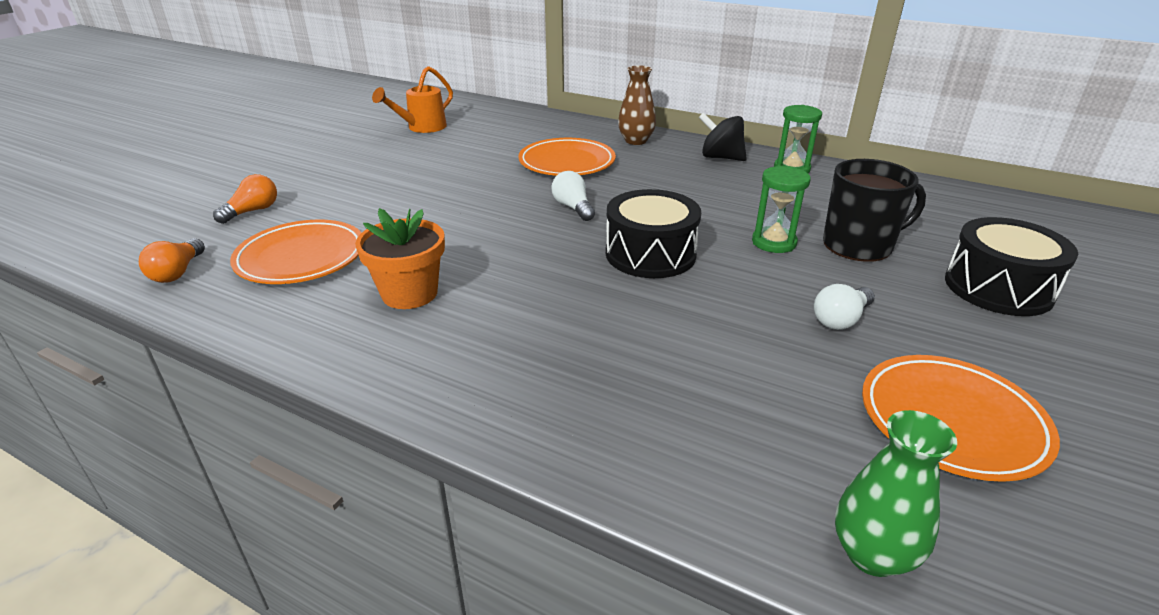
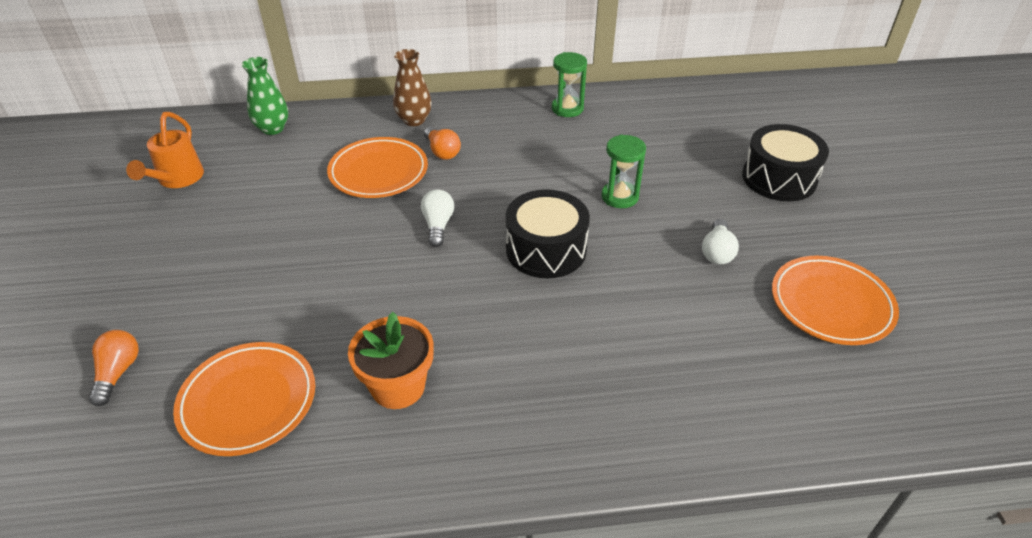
camera: 35 degrees left, 10 degrees up
(178, 272) = (134, 486): orange light bulb -> orange light bulb (442, 151)
(573, 208) = (438, 225): white light bulb -> white light bulb turned 60 degrees clockwise
(720, 157) = (503, 115): black spinning top -> none
(859, 245) = (674, 174): black mug -> none
(872, 554) = (862, 422): green vase -> green vase (272, 128)

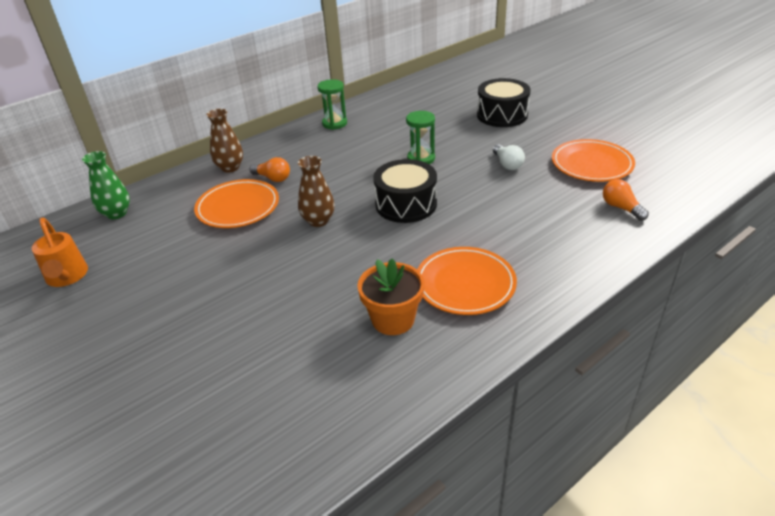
camera: 30 degrees left, 5 degrees down
(118, 373) = (165, 418): orange light bulb -> orange light bulb (621, 208)
(248, 401) = (295, 381): orange plate -> orange plate (465, 284)
(438, 225) = (318, 221): white light bulb -> brown vase

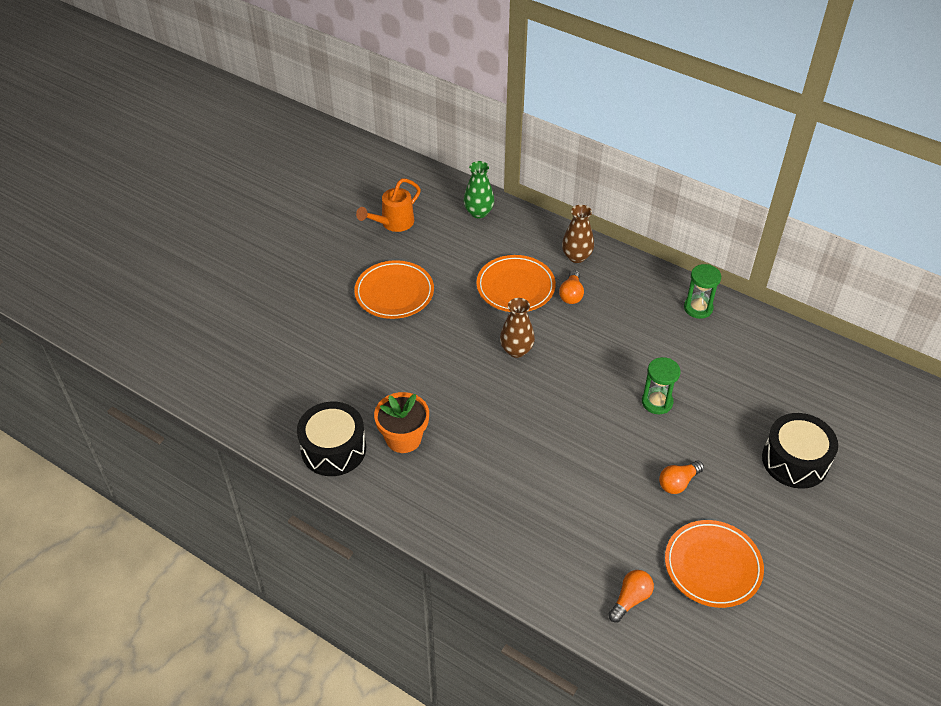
camera: 70 degrees right, 10 degrees up
(406, 204) = (566, 409): black drum -> black drum (333, 449)
(465, 284) = (461, 479): orange plate -> orange plate (394, 293)
(507, 164) = (678, 483): white light bulb -> orange light bulb

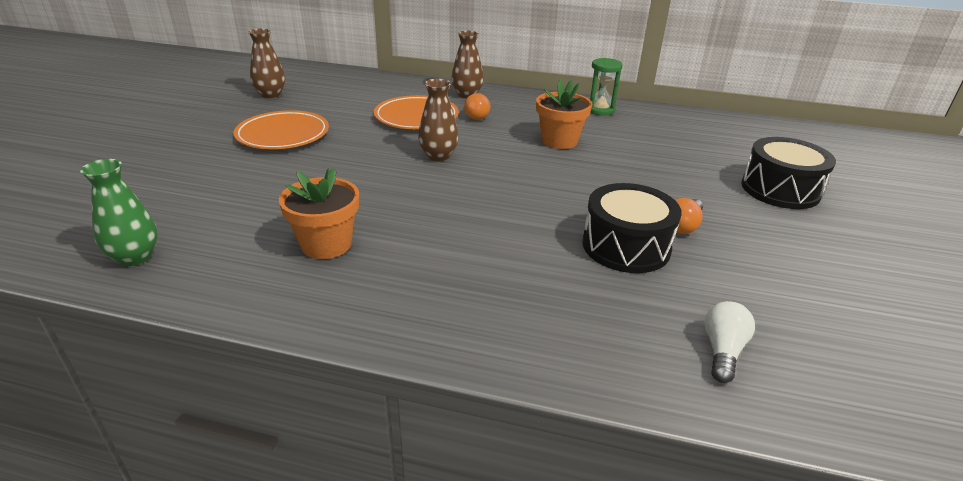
camera: 20 degrees left, 15 degrees down
(333, 449) = (225, 271): black drum -> black drum (626, 246)
(393, 223) = (270, 94): orange watering can -> brown vase
(478, 212) = (358, 81): green vase -> green vase (135, 257)
(630, 599) = (722, 351): orange light bulb -> white light bulb
(632, 350) = (559, 141): none -> orange flower pot
(657, 402) = (610, 170): green hourglass -> none
(712, 566) = (787, 292): orange plate -> none

